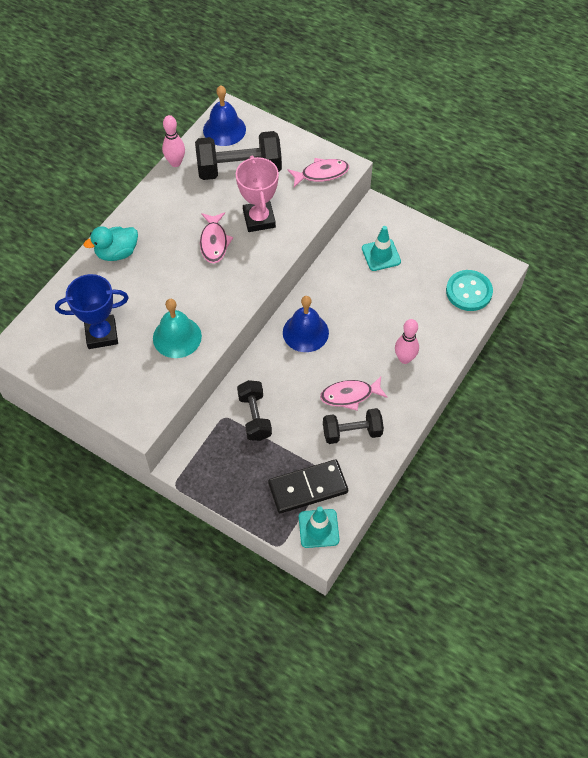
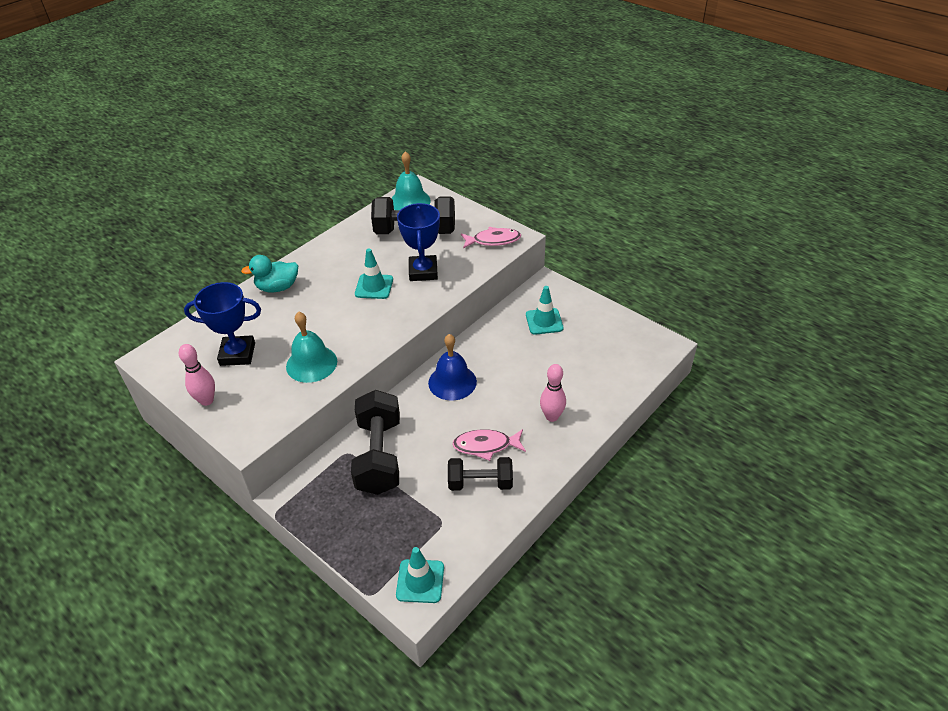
camera: 10 degrees right, 15 degrees down
(175, 163) = (357, 222): pink bowling pin -> pink bowling pin (206, 400)
(214, 242) = (374, 287): pink fish -> turquoise traffic cone
(224, 129) = (410, 201): blue bell -> turquoise bell
(254, 417) = (379, 456): black dumbbell -> black dumbbell, size x1.60
(259, 219) = (423, 271): pink trophy -> blue trophy
(308, 488) = (418, 535): black domino -> none
(469, 291) = (630, 361): turquoise button -> none

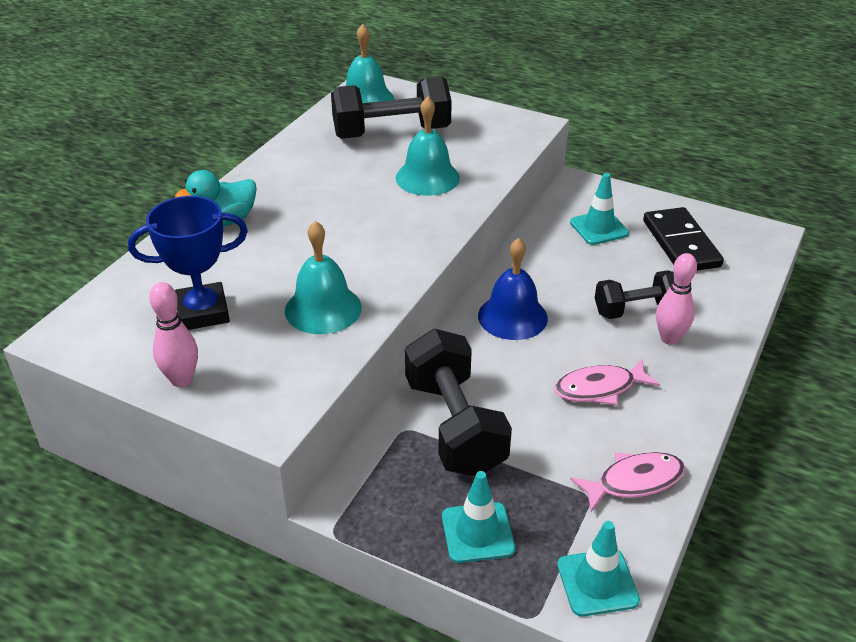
camera: 15 degrees left, 5 degrees down
(374, 287) = (367, 203): turquoise traffic cone -> turquoise traffic cone (477, 532)
(423, 271) = (427, 177): blue trophy -> turquoise bell
(480, 483) = (616, 436): black dumbbell -> black dumbbell (636, 310)
(493, 240) = (504, 132): pink fish -> pink fish (634, 481)
(597, 343) = (681, 243): none -> black domino

